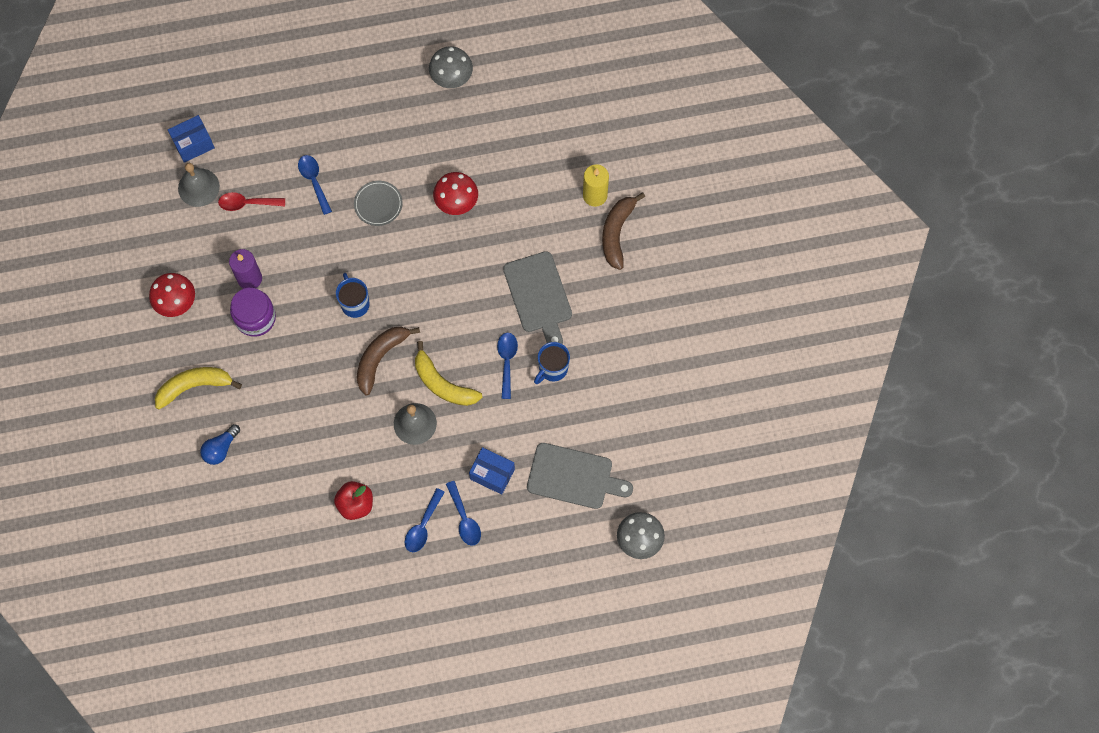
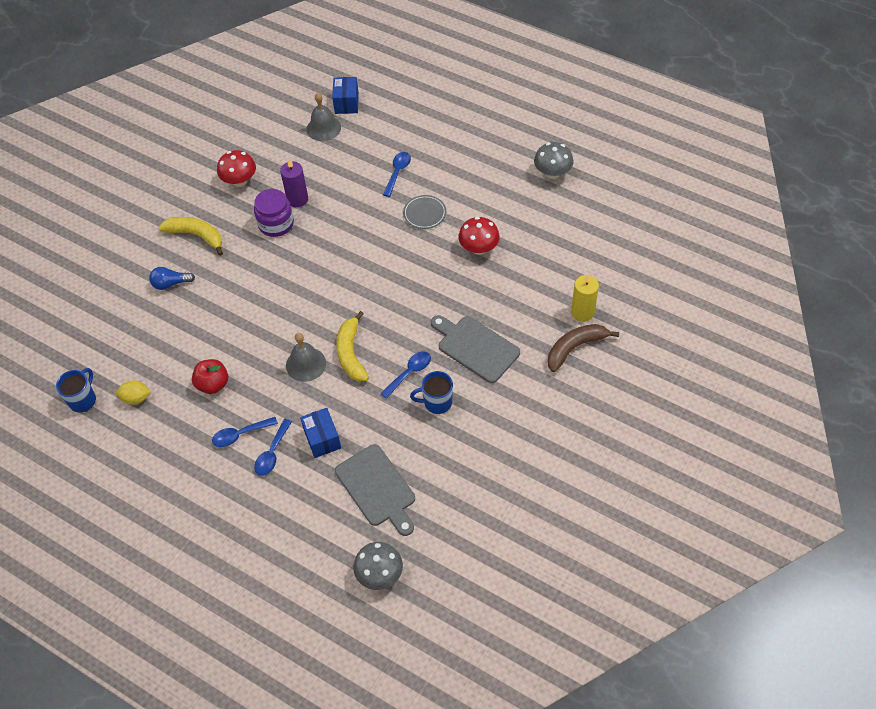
camera: 45 degrees right, 15 degrees down
(193, 144) = (346, 103): blue box -> blue box turned 75 degrees clockwise
(247, 203) = (342, 156): red spoon -> none
(303, 569) = (136, 398): none -> yellow lemon
(355, 303) = (346, 261): blue mug -> blue mug (83, 400)
(380, 358) = (327, 306): brown banana -> none
(538, 296) = (476, 347): grey cutting board -> grey cutting board turned 105 degrees clockwise

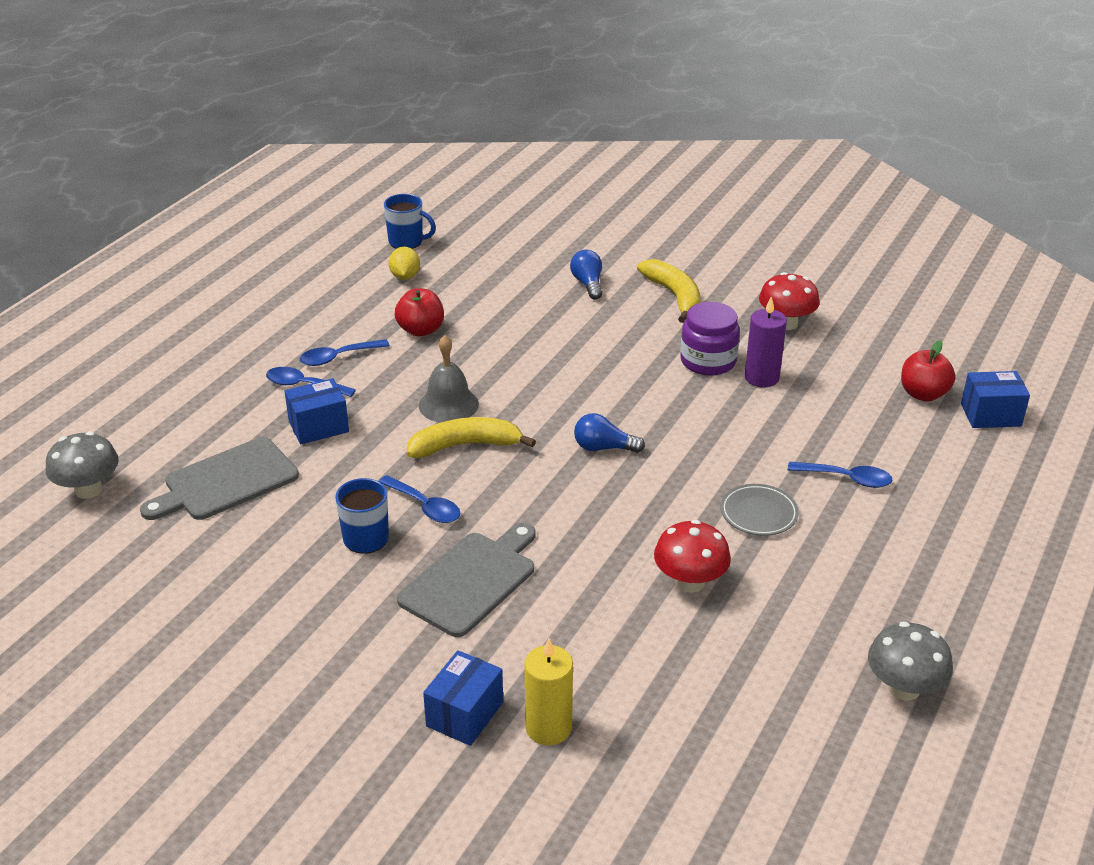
camera: 85 degrees right, 20 degrees down
(196, 236) = (674, 296): yellow banana -> yellow banana turned 45 degrees counterclockwise
(240, 435) = (338, 357): blue spoon -> blue spoon turned 90 degrees counterclockwise
(323, 128) = (923, 394): grey bell -> red apple
(360, 281) = (603, 448): none -> blue light bulb
(575, 348) = (464, 714): brown banana -> blue box

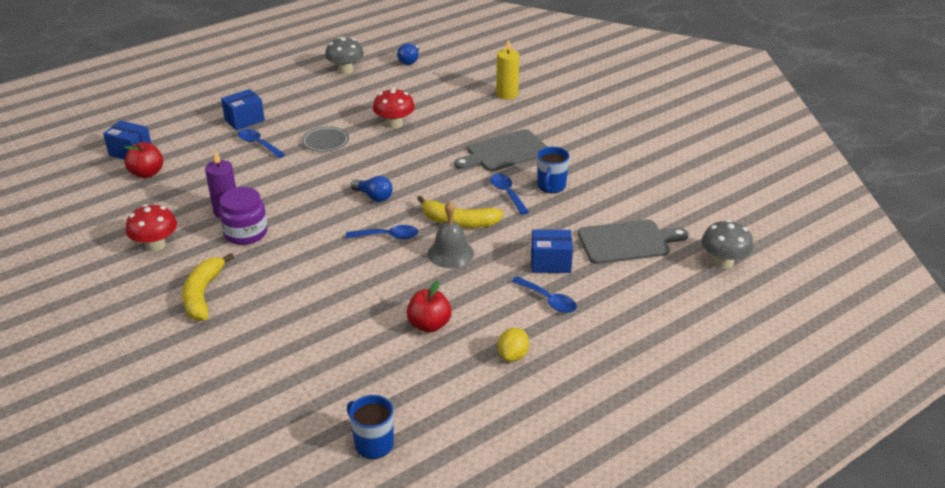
camera: 155 degrees left, 0 degrees up
(338, 357) = (510, 318): blue spoon -> blue spoon (388, 236)
(405, 276) = (405, 393): yellow lemon -> yellow lemon (513, 355)
(464, 714) = (541, 106): blue box -> blue box (244, 120)
(588, 284) = (255, 330): blue light bulb -> blue light bulb (409, 60)

